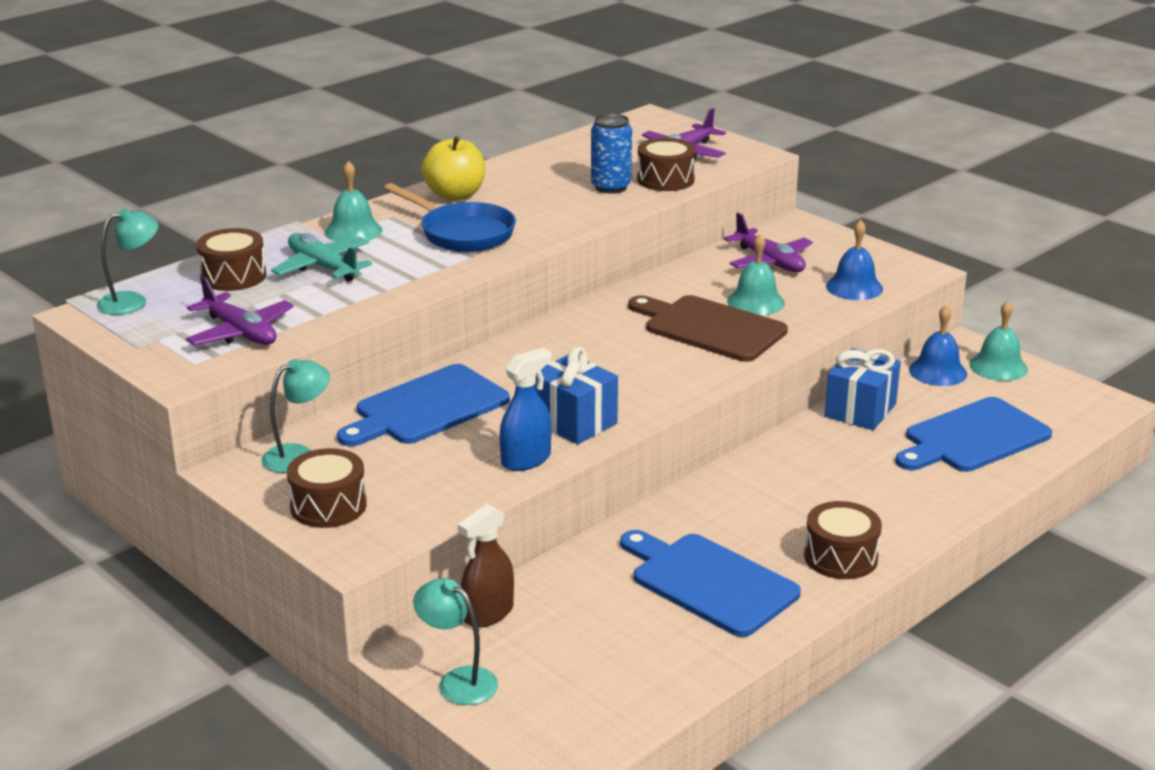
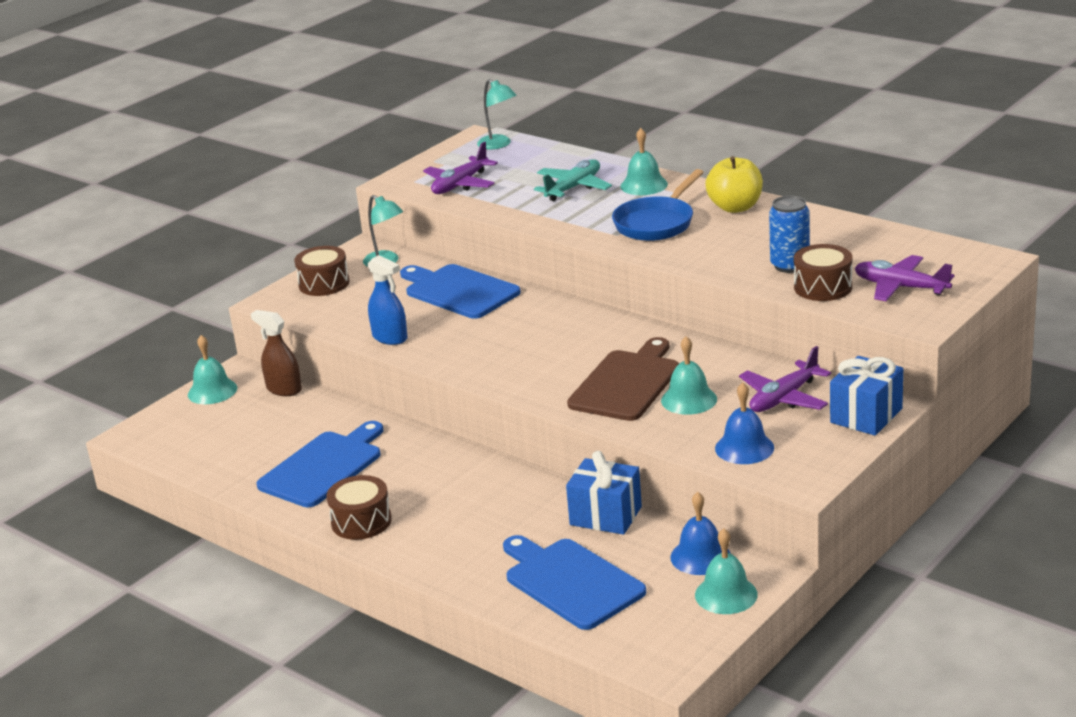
camera: 85 degrees right, 0 degrees up
(233, 276) = (548, 164): brown drum -> none
(458, 681) = (212, 391): turquoise lamp -> turquoise bell
(574, 422) = (448, 347): blue gift -> blue gift (866, 416)

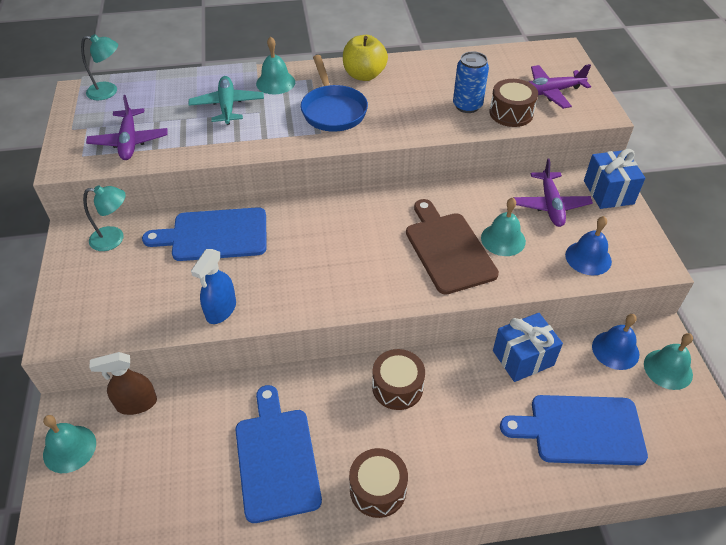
camera: 50 degrees left, 20 degrees up
(324, 284) = (85, 288): brown drum -> brown drum (397, 387)
(390, 337) = (221, 310): blue spray bottle -> blue spray bottle turned 120 degrees clockwise

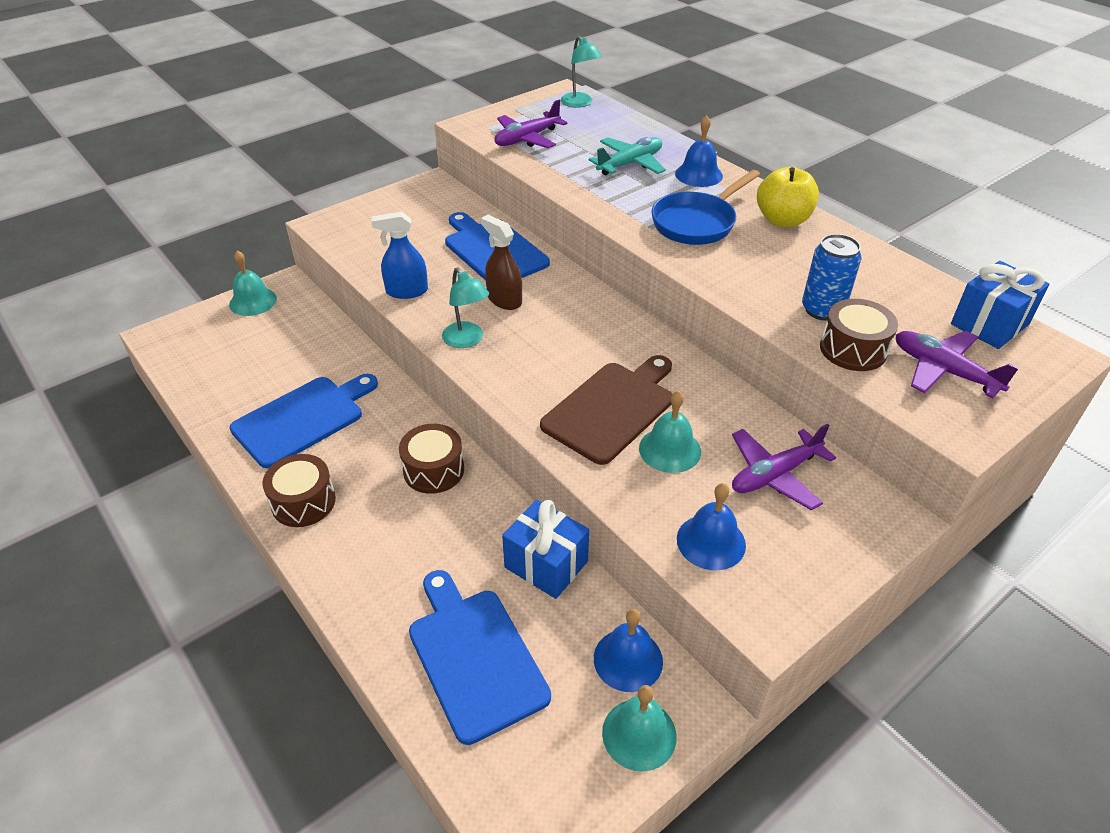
camera: 60 degrees right, 5 degrees down
(114, 239) = (443, 203): turquoise lamp -> turquoise lamp (467, 340)
(136, 403) = (313, 314): brown spray bottle -> brown spray bottle (504, 300)
(275, 82) = (698, 174): turquoise bell -> blue bell
(608, 192) = (864, 528): blue gift -> blue gift (989, 324)

